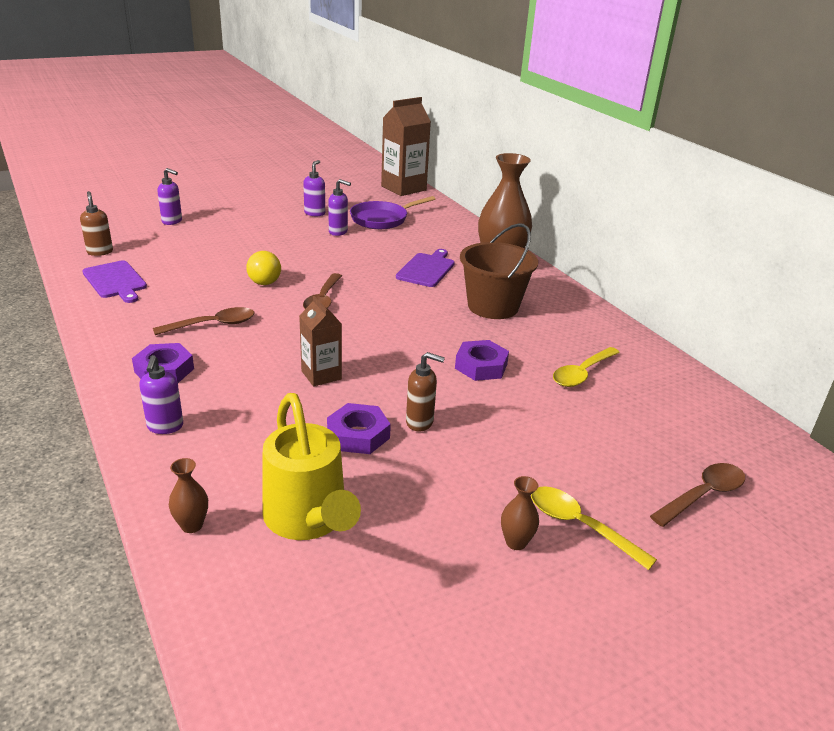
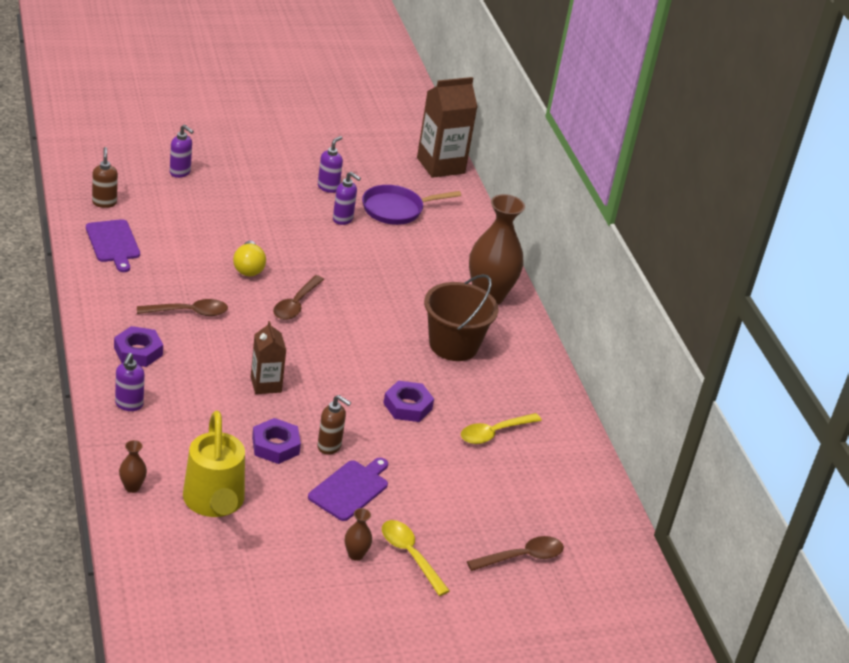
camera: 10 degrees right, 5 degrees up
(427, 269) = (411, 287): purple cutting board -> purple cutting board (350, 489)

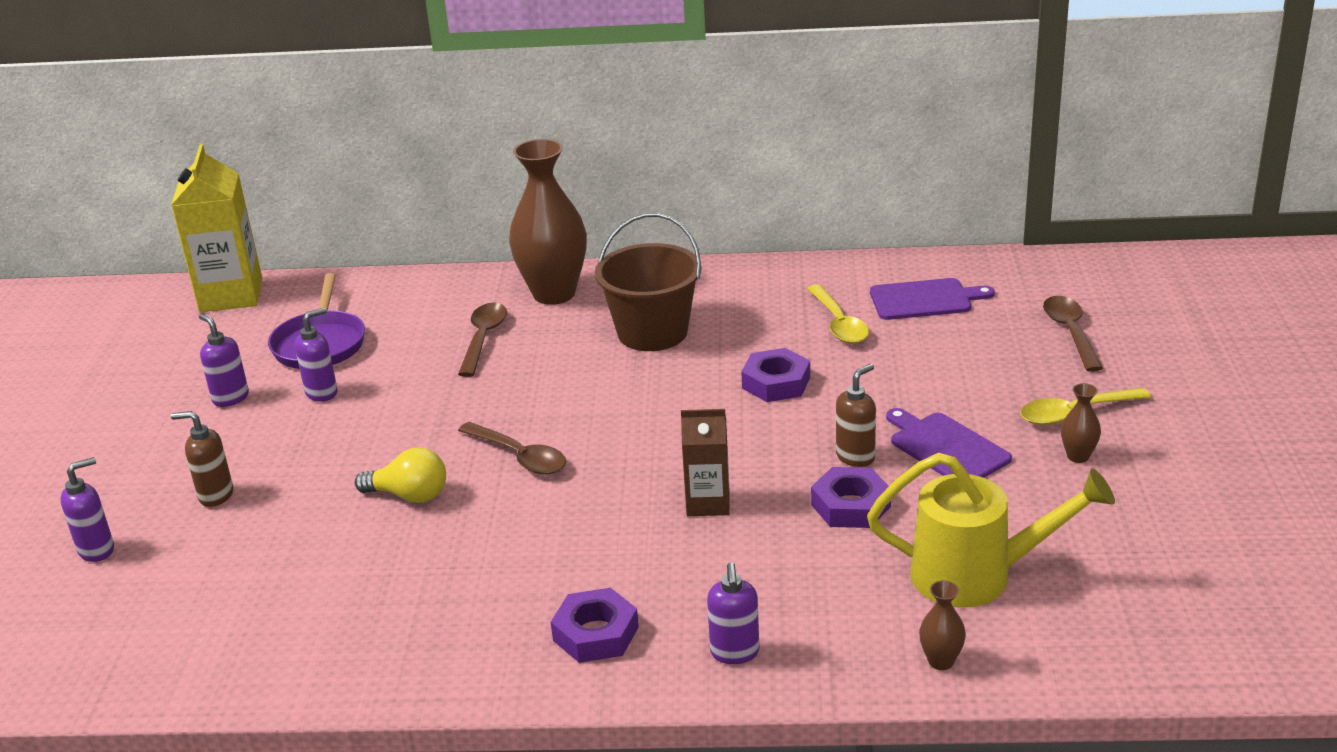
camera: 65 degrees left, 5 degrees down
(104, 202) = (138, 651): brown soap dispenser -> brown soap dispenser (215, 495)
(113, 243) = (272, 646): purple cutting board -> purple cutting board (924, 300)
(129, 405) = (735, 653): purple soap dispenser -> purple soap dispenser turned 60 degrees clockwise
(188, 312) = (505, 568): brown spoon -> brown spoon (483, 338)
(440, 165) = (231, 295): brown carton -> yellow carton

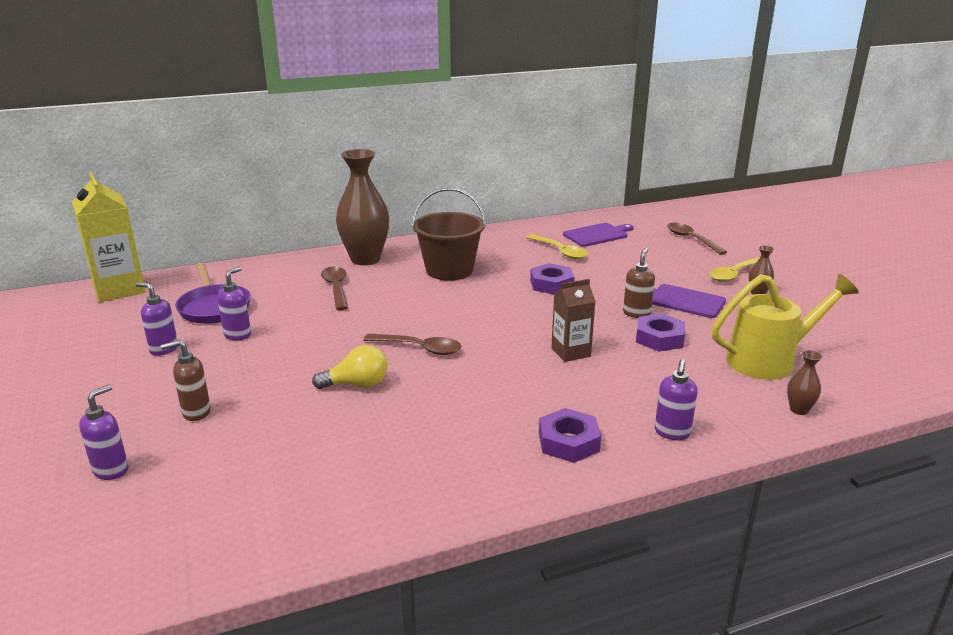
camera: 25 degrees left, 5 degrees down
(735, 653) = (672, 433): purple soap dispenser -> purple soap dispenser turned 45 degrees clockwise

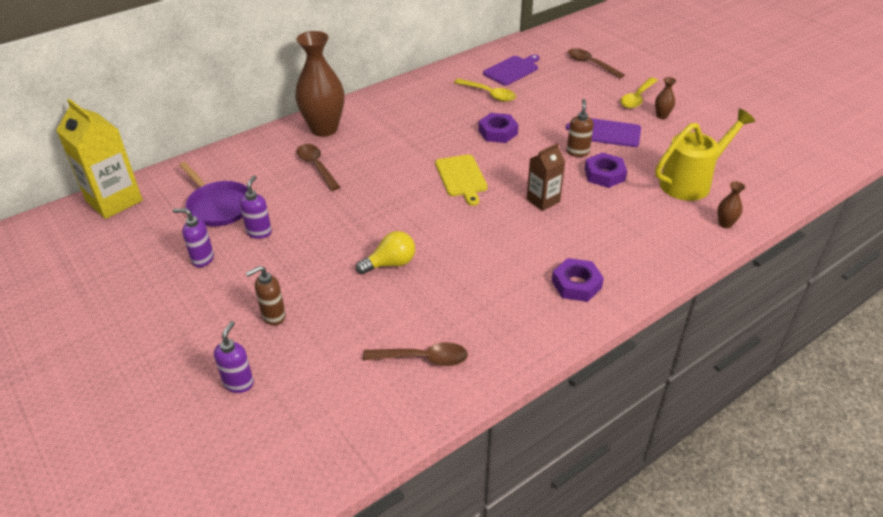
camera: 15 degrees left, 15 degrees up
(419, 348) = (422, 218): brown spoon -> brown spoon (423, 358)
(449, 270) = (405, 130): brown bucket -> none
(486, 318) = (461, 177): none -> yellow cutting board
(672, 433) = (645, 262): purple soap dispenser -> none

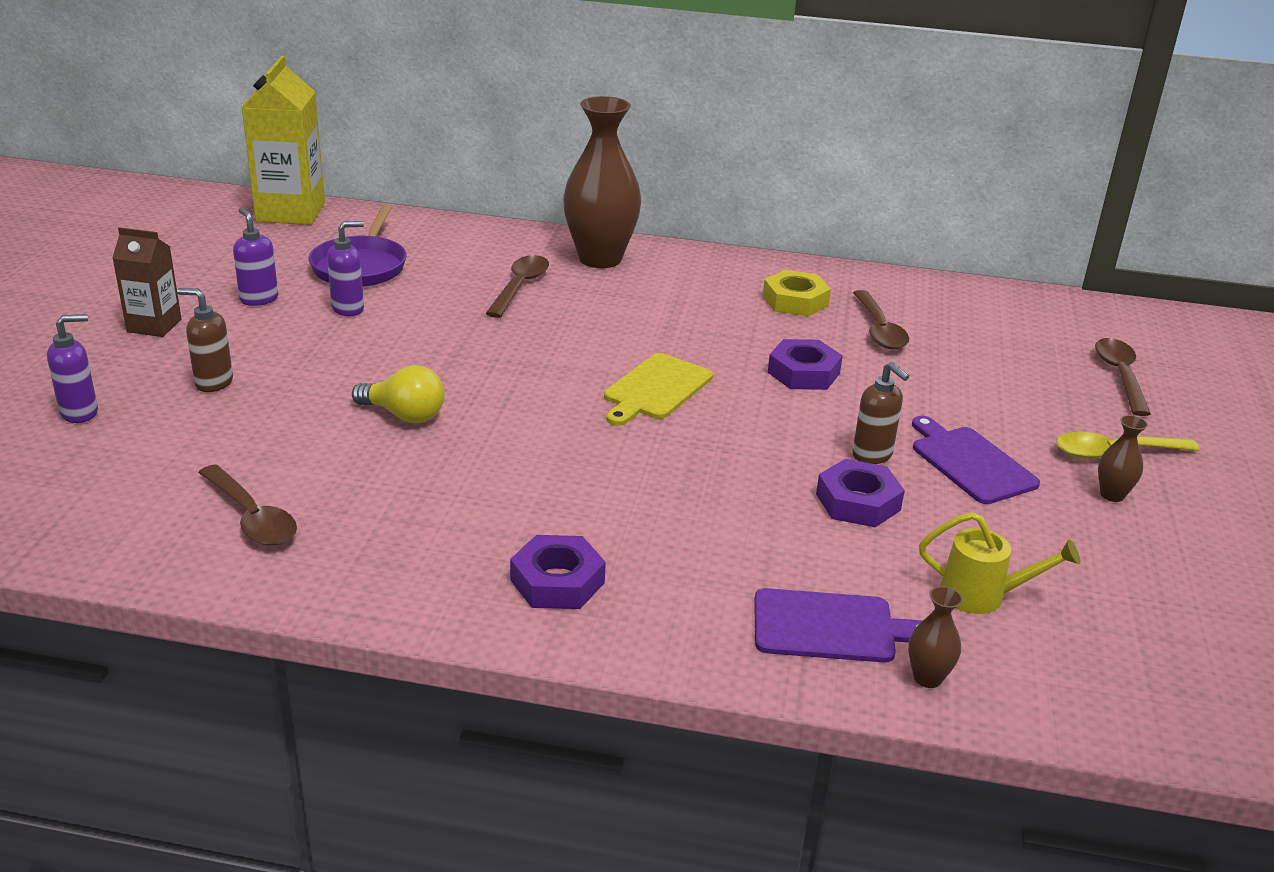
camera: 45 degrees right, 10 degrees down
(438, 100) = (795, 301): none -> yellow nut
(489, 94) = (879, 329): yellow spoon -> brown spoon
(512, 70) = (971, 322): purple cutting board -> purple cutting board (830, 627)
(543, 200) = (707, 473): brown carton -> brown carton (154, 325)
(577, 152) = (872, 455): brown soap dispenser -> brown soap dispenser turned 90 degrees clockwise
(691, 182) = (982, 595): yellow watering can -> yellow watering can, size x0.58

